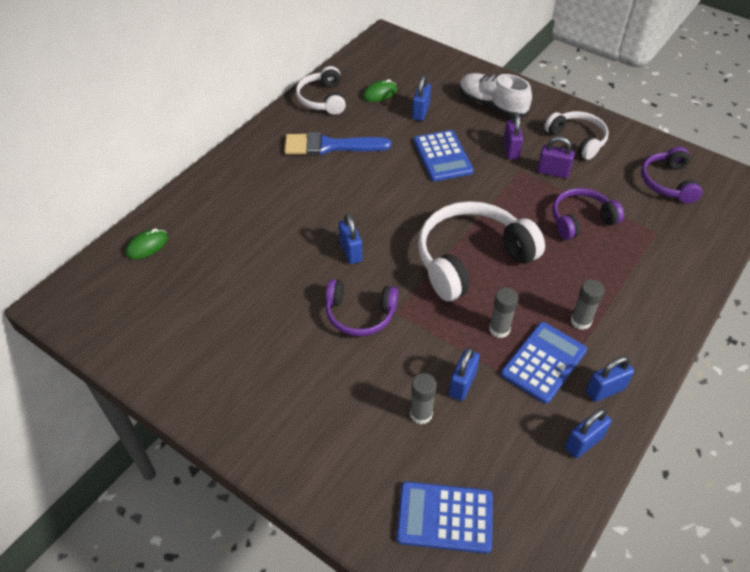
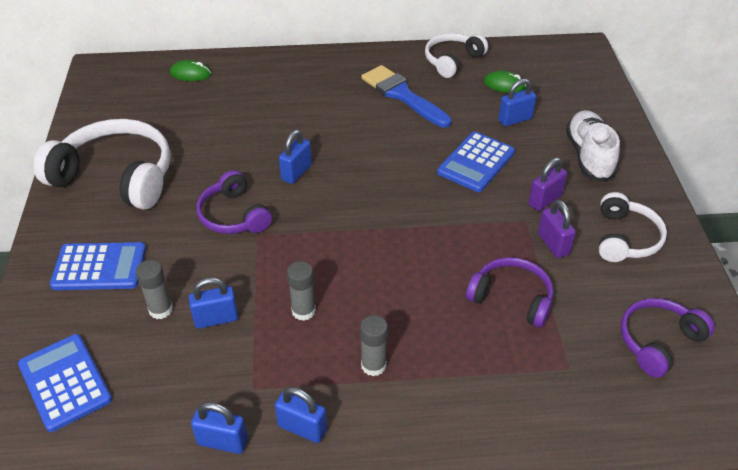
camera: 50 degrees right, 5 degrees down
(471, 259) = (369, 248): white headphones -> white headphones (116, 176)
(543, 362) = (293, 363): blue calculator -> blue calculator (99, 267)

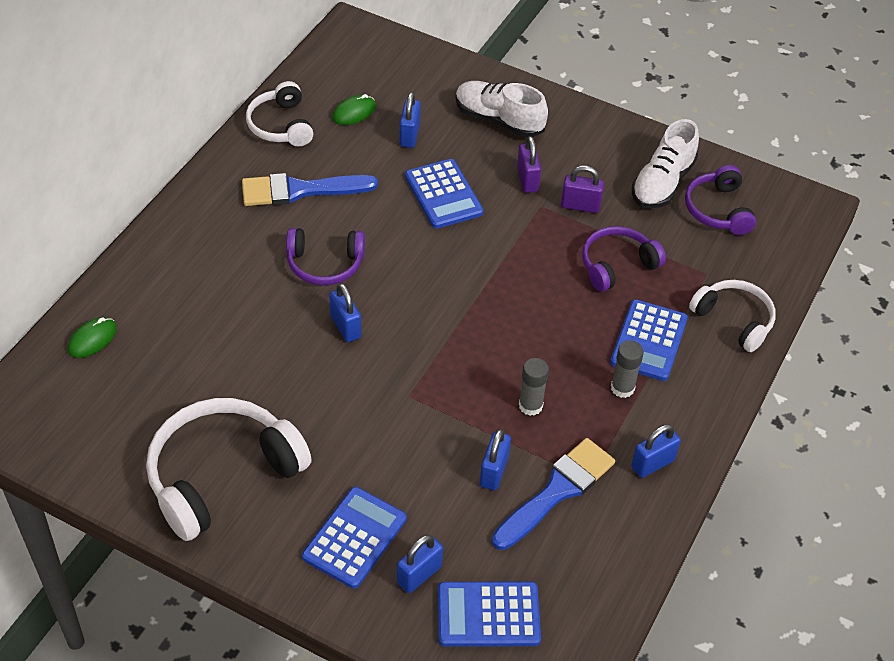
camera: 60 degrees left, 5 degrees up
(160, 309) = (451, 509): grey glue stick -> none
(222, 442) = (631, 522): blue padlock -> blue padlock (419, 575)
(223, 370) = (557, 491): none -> blue brush
(233, 215) = (367, 402): purple headphones -> purple headphones (325, 264)
(445, 360) = (649, 341): none -> blue calculator
(625, 238) = (608, 160): white headphones -> white headphones (734, 320)
(643, 286) = (662, 183): none -> white shoe

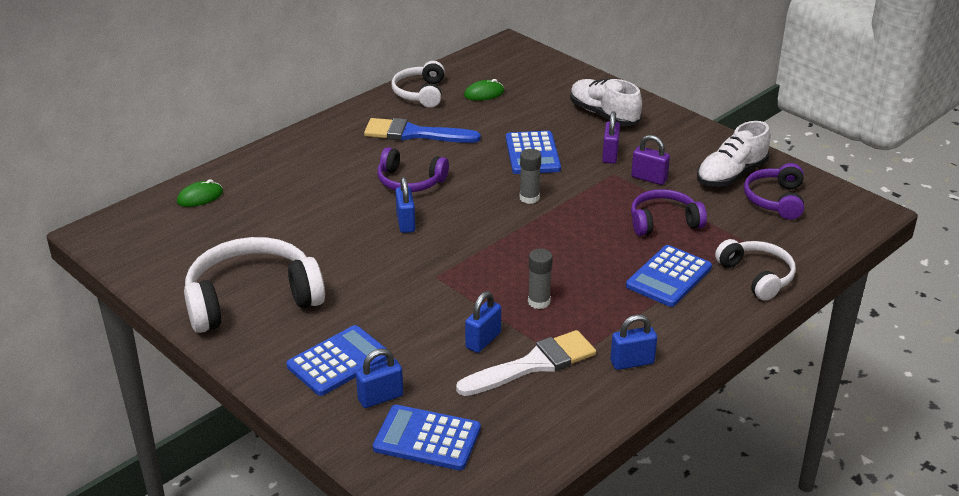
camera: 20 degrees right, 15 degrees down
(409, 135) = (523, 114): blue padlock -> none
(557, 491) = (533, 364): blue brush -> white brush
(622, 388) = (629, 305): grey glue stick -> grey glue stick (529, 198)

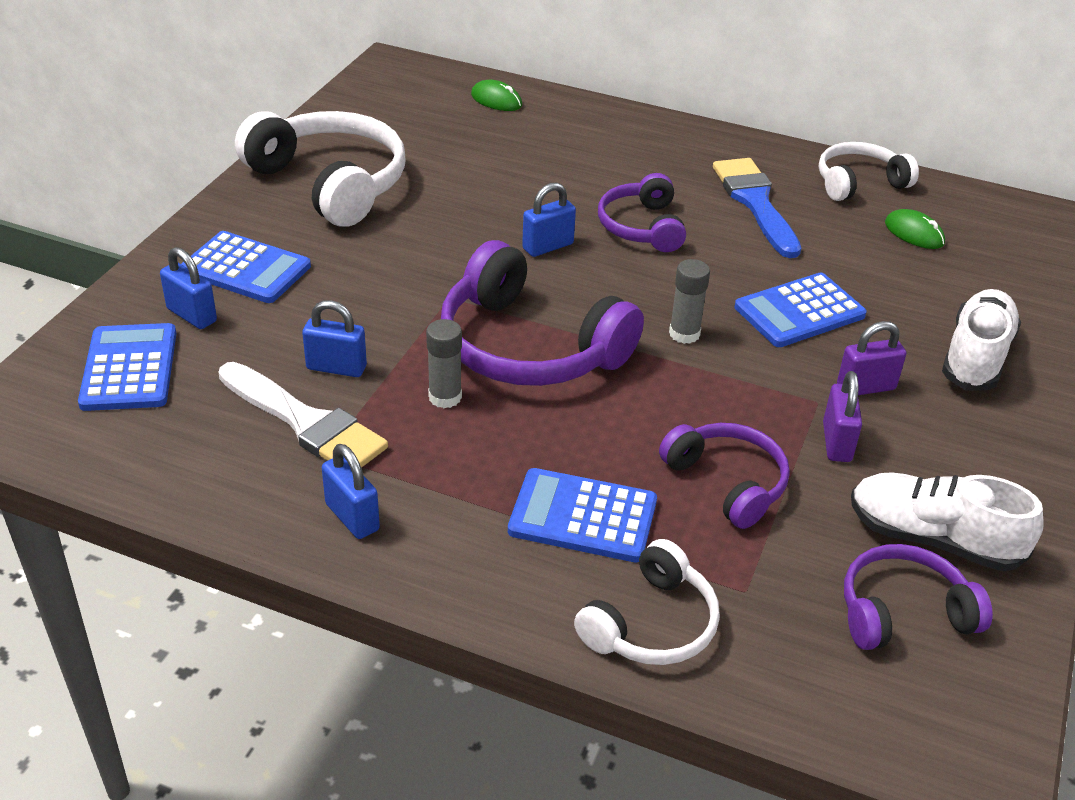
camera: 65 degrees right, 5 degrees up
(508, 257) = (529, 347): none -> purple headphones

